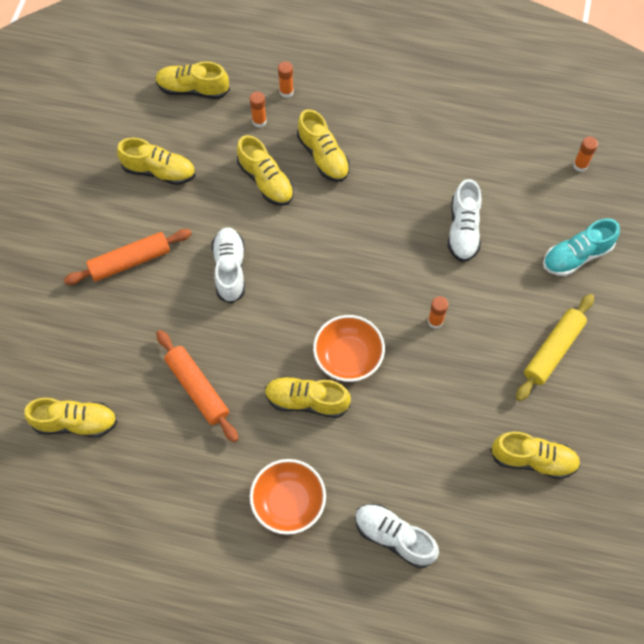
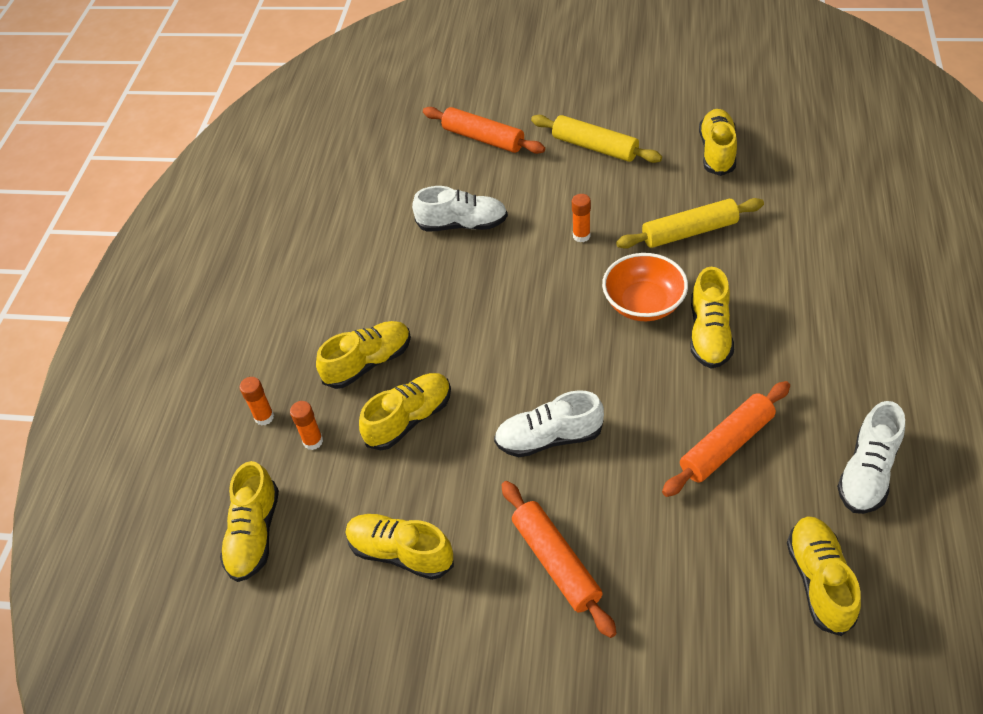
camera: 90 degrees left, 15 degrees down
(159, 171) = (401, 553): yellow shoe -> yellow shoe turned 75 degrees counterclockwise
(288, 502) = (837, 333): orange bowl -> none
(394, 537) = (839, 242): white shoe -> white shoe (867, 472)
(427, 410) = (689, 232): none -> yellow rolling pin
(576, 256) = (483, 138): turquoise shoe -> orange rolling pin
(580, 165) = (372, 143): orange glue stick -> none

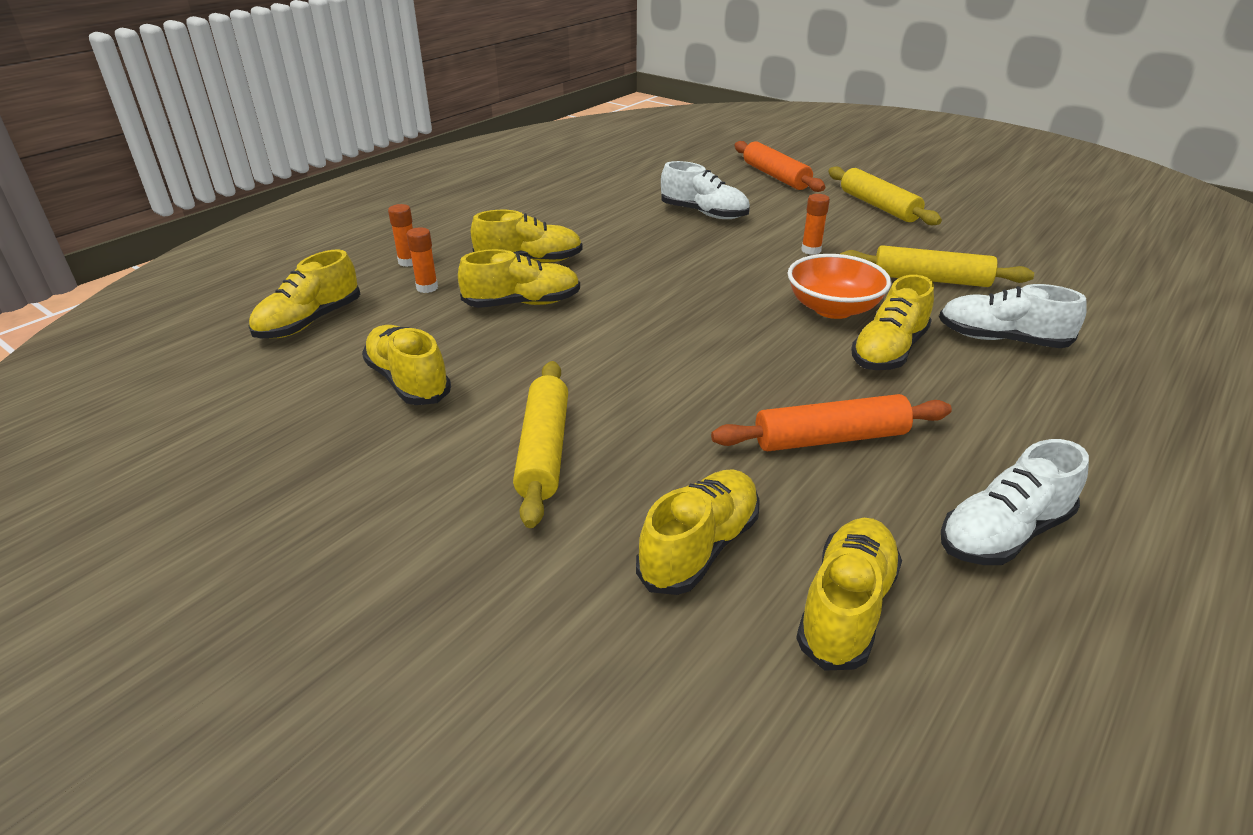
camera: 25 degrees right, 15 degrees down
(549, 438) = (637, 361): white shoe -> white shoe (1001, 339)
(556, 562) = (543, 450): orange rolling pin -> yellow rolling pin
(717, 152) = (1009, 241): yellow shoe -> yellow shoe (699, 547)

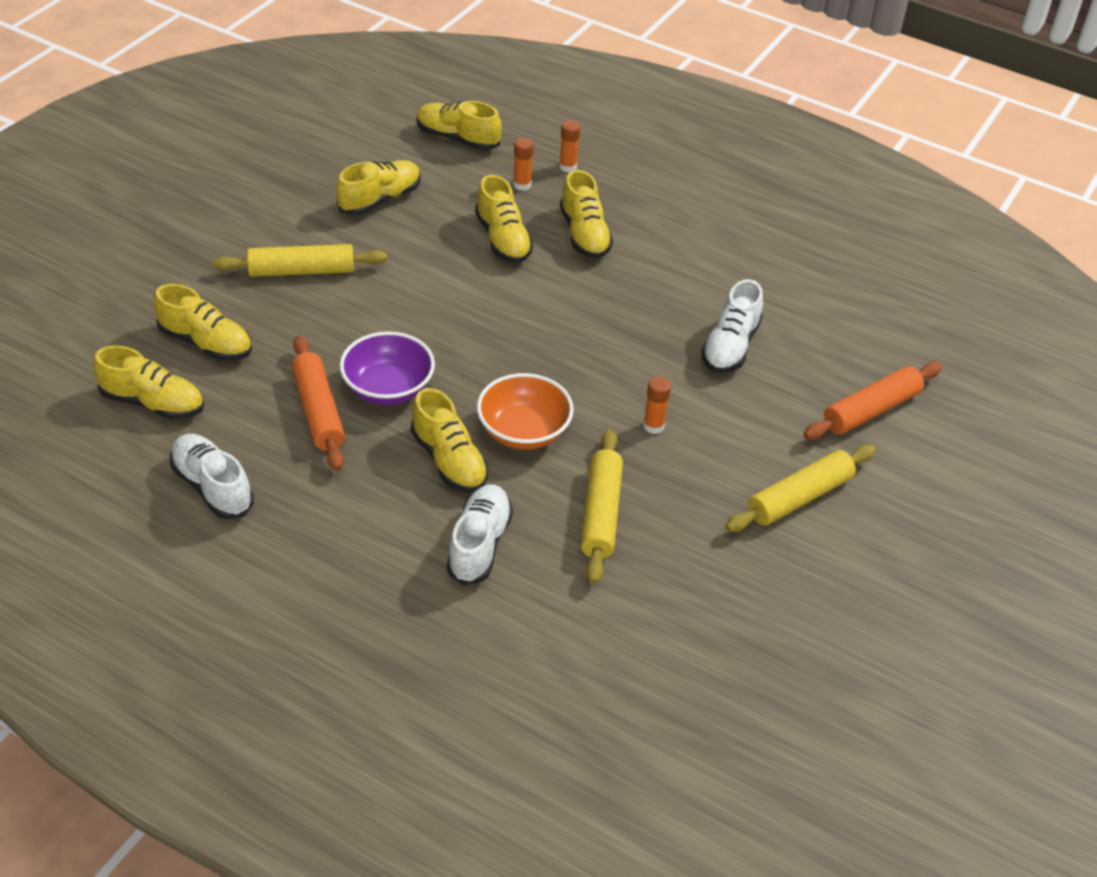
camera: 80 degrees right, 10 degrees up
(780, 386) = (388, 388): none -> purple bowl
(888, 351) = (449, 460): yellow shoe -> yellow shoe turned 150 degrees counterclockwise

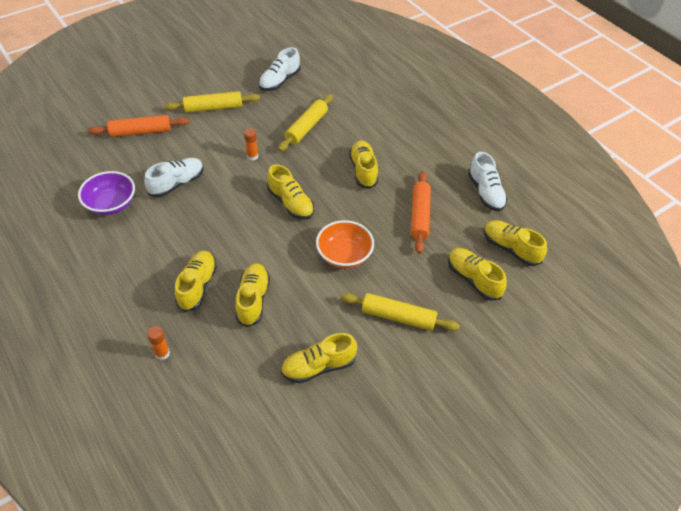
camera: 155 degrees left, 5 degrees up
(388, 388) = (377, 217): purple bowl -> purple bowl (111, 204)
(457, 139) = (225, 416): yellow shoe -> yellow shoe (290, 203)
(479, 544) = (368, 131): white shoe -> white shoe (279, 81)
(522, 185) = (208, 346): orange glue stick -> none
(523, 431) = (318, 173): orange bowl -> orange bowl (344, 255)

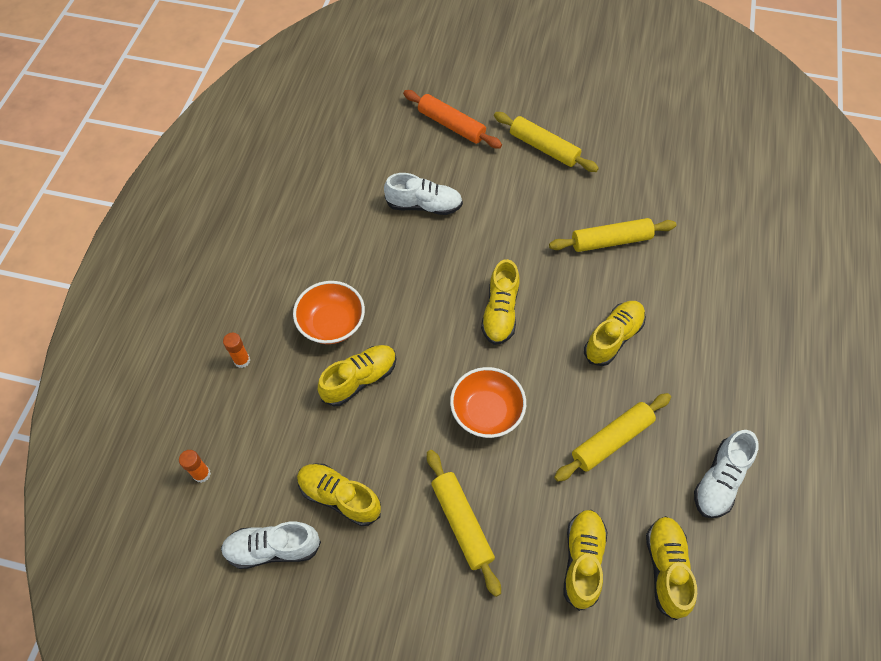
camera: 50 degrees right, 10 degrees up
(111, 204) = (351, 182): purple bowl -> none
(197, 286) = (332, 323): yellow shoe -> orange bowl
(252, 156) = (521, 231): orange glue stick -> orange glue stick (201, 474)
(279, 81) = (644, 165): white shoe -> white shoe (273, 548)
(420, 216) = (611, 440): orange rolling pin -> yellow rolling pin

